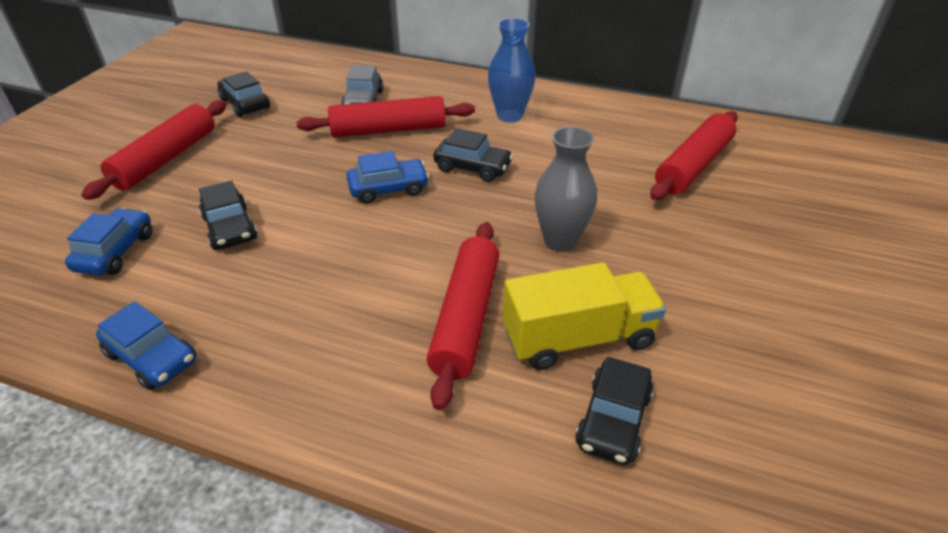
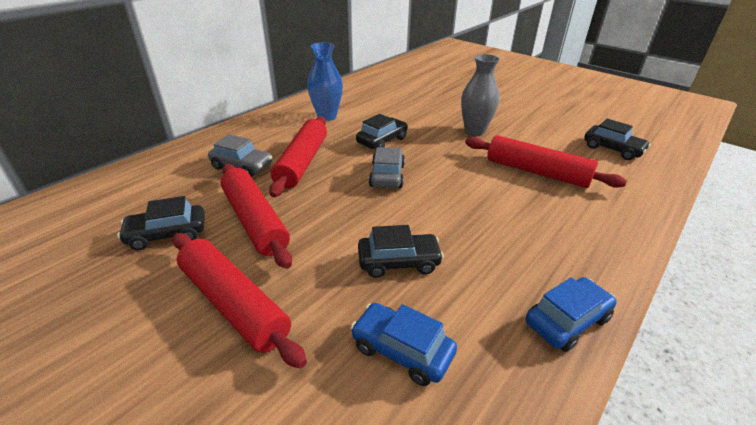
camera: 70 degrees left, 5 degrees down
(388, 189) = (387, 175): blue car -> grey car
(578, 338) = (556, 144): yellow truck -> none
(693, 166) = (423, 85): red rolling pin -> red rolling pin (254, 221)

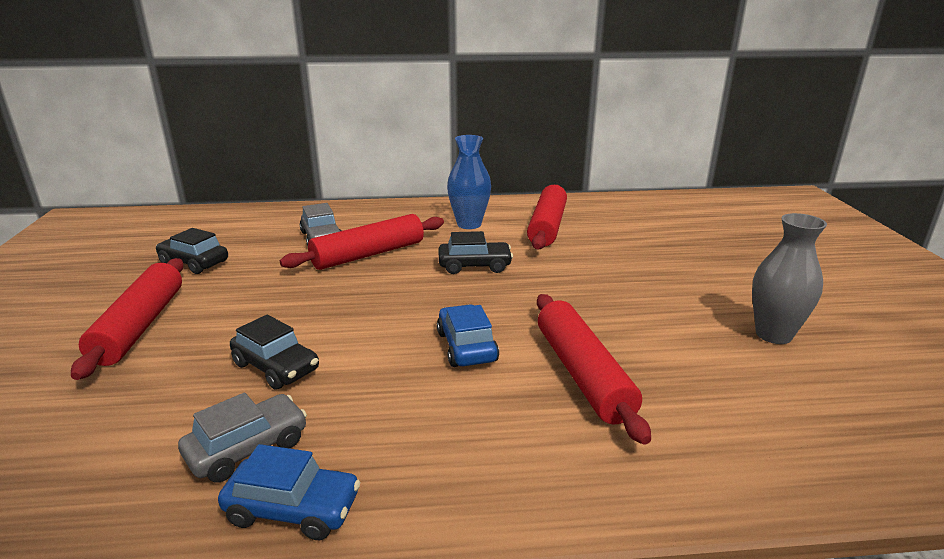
camera: 45 degrees right, 10 degrees down
(254, 221) = (252, 281): red rolling pin -> red rolling pin (547, 226)
(387, 175) = (413, 297): grey car -> grey car (248, 448)
(402, 350) = (151, 424): blue car -> blue car (466, 347)
(474, 131) = (600, 299): grey vase -> grey vase (773, 335)
(612, 149) = (772, 409): black car -> none

